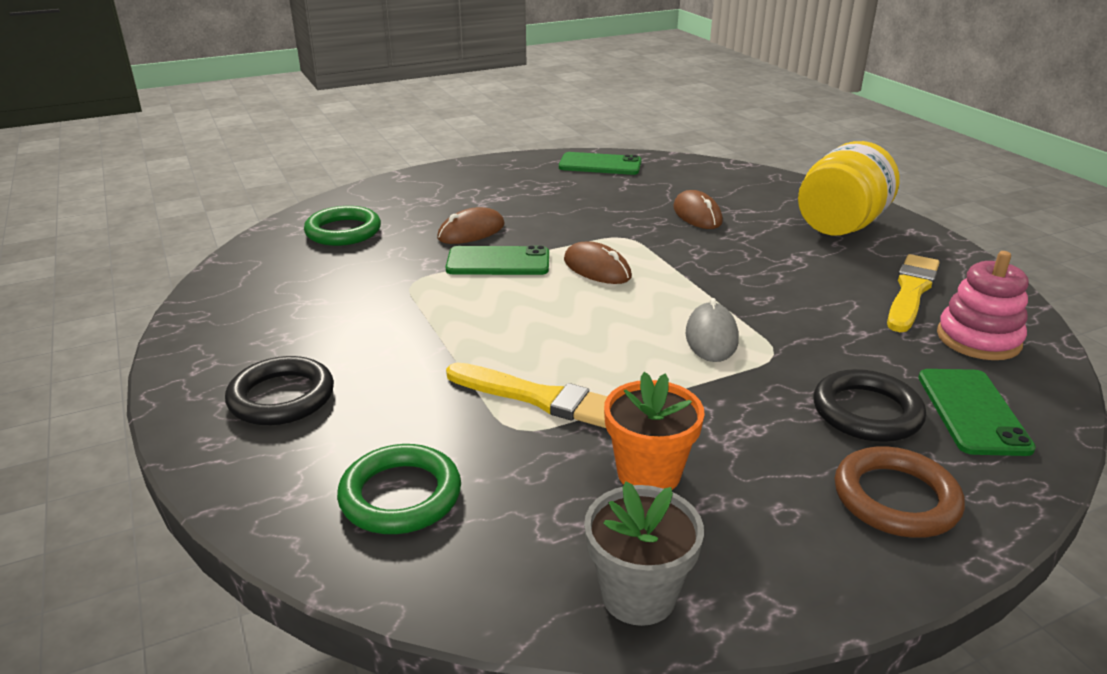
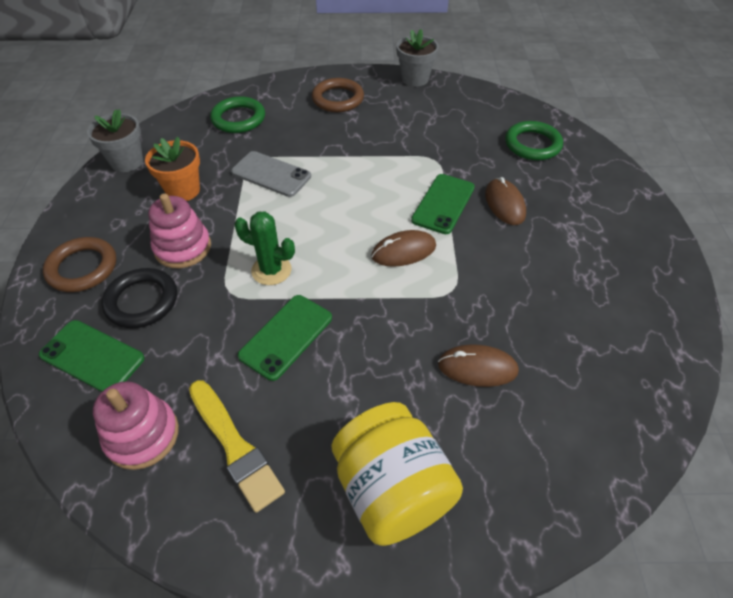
camera: 115 degrees right, 20 degrees up
(188, 338) = (415, 79): none -> grey flower pot
(281, 397) = (338, 99): black ring -> brown ring
(538, 398) = (271, 174): yellow brush -> grey phone
(600, 165) = (650, 346): green phone -> green phone (286, 336)
(711, 337) = (271, 270): grey mouse -> green cactus
(754, 418) = (183, 248): none -> pink stacking toy

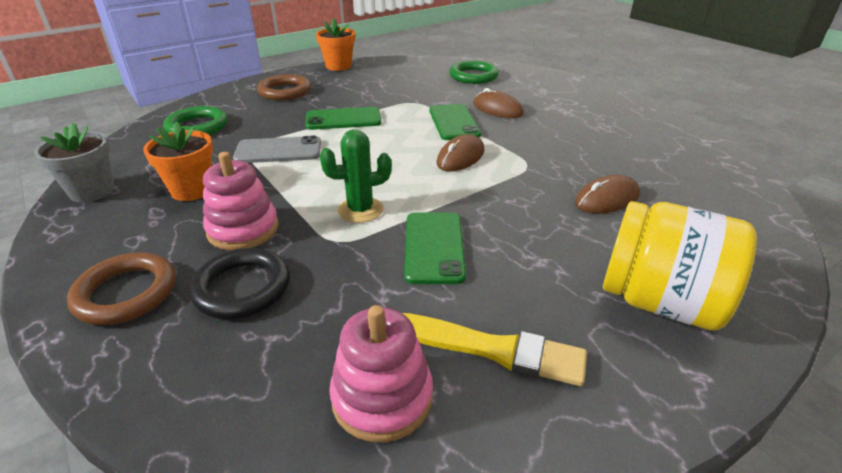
camera: 35 degrees left, 15 degrees down
(92, 356) = (232, 362): green phone -> green phone (343, 119)
(415, 79) = (338, 66): grey flower pot -> orange flower pot

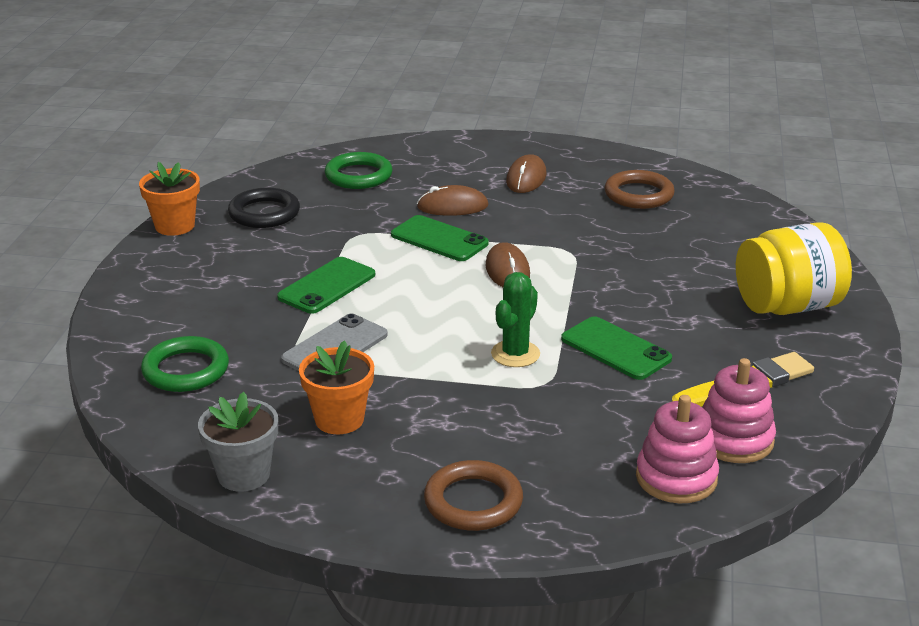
camera: 45 degrees left, 5 degrees down
(242, 288) = (545, 448): black ring -> black ring (264, 213)
(243, 229) = (458, 418): pink stacking toy -> pink stacking toy (676, 478)
(285, 91) = (186, 286): brown ring -> brown ring (638, 195)
(607, 199) = (666, 252): brown mouse -> brown mouse (526, 178)

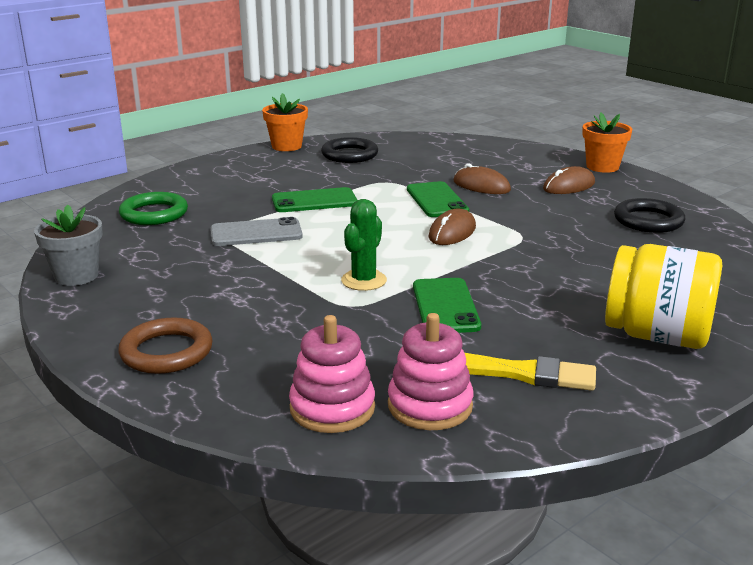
camera: 40 degrees right, 5 degrees down
(339, 419) = (182, 271): orange flower pot -> orange flower pot (602, 167)
(358, 176) = (447, 153): green ring -> none
(515, 354) = (364, 280): green cactus -> green cactus turned 45 degrees counterclockwise
(638, 195) = (648, 221): brown ring -> black ring

